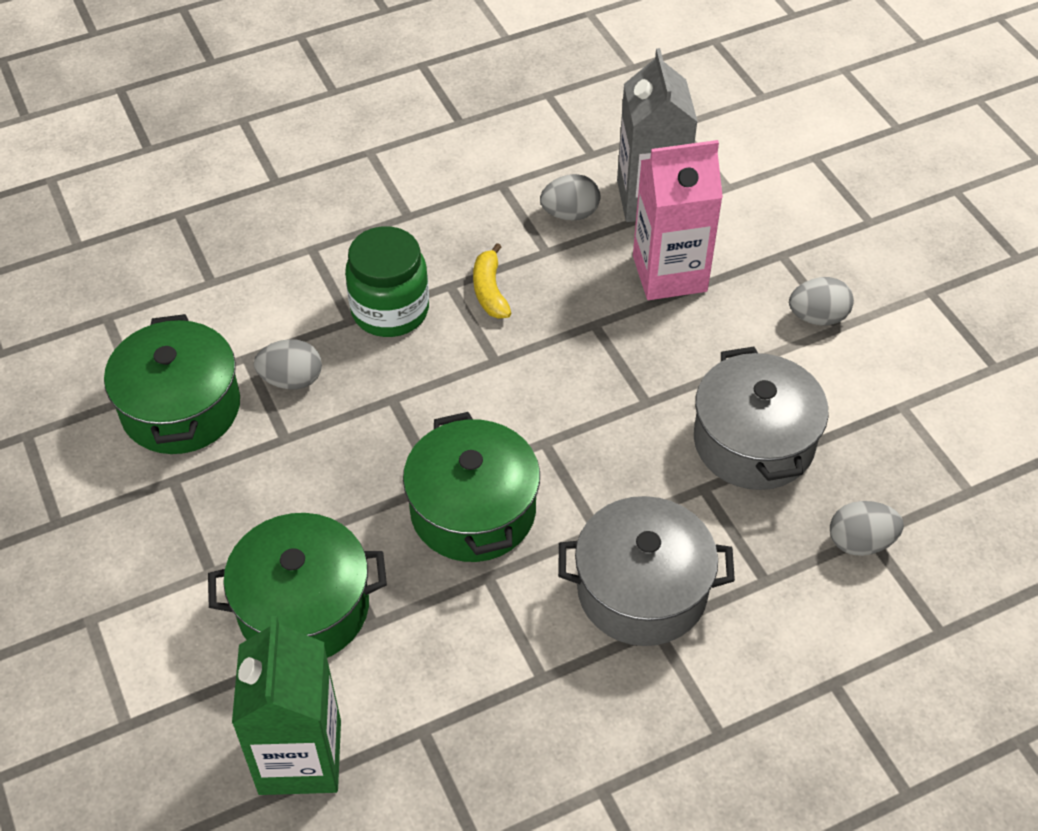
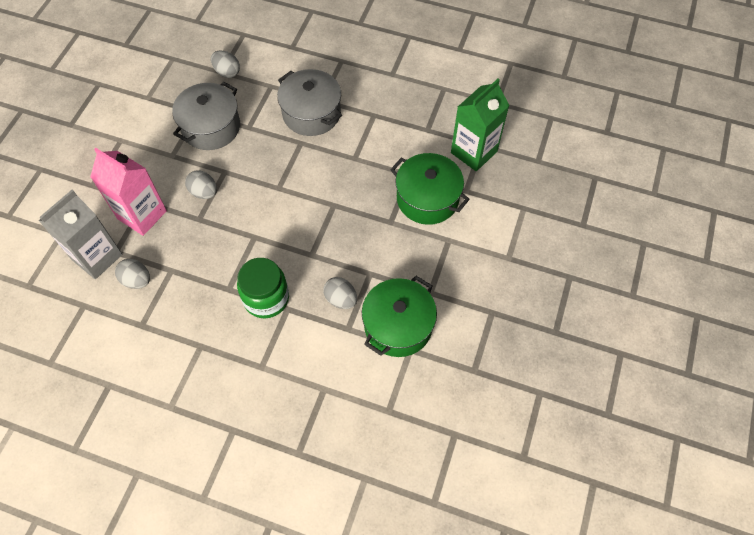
camera: 135 degrees left, 10 degrees up
(473, 510) = (333, 184): green pot -> none
(490, 291) = (217, 271): yellow banana -> none
(817, 317) = (121, 149): grey egg -> grey egg (204, 192)

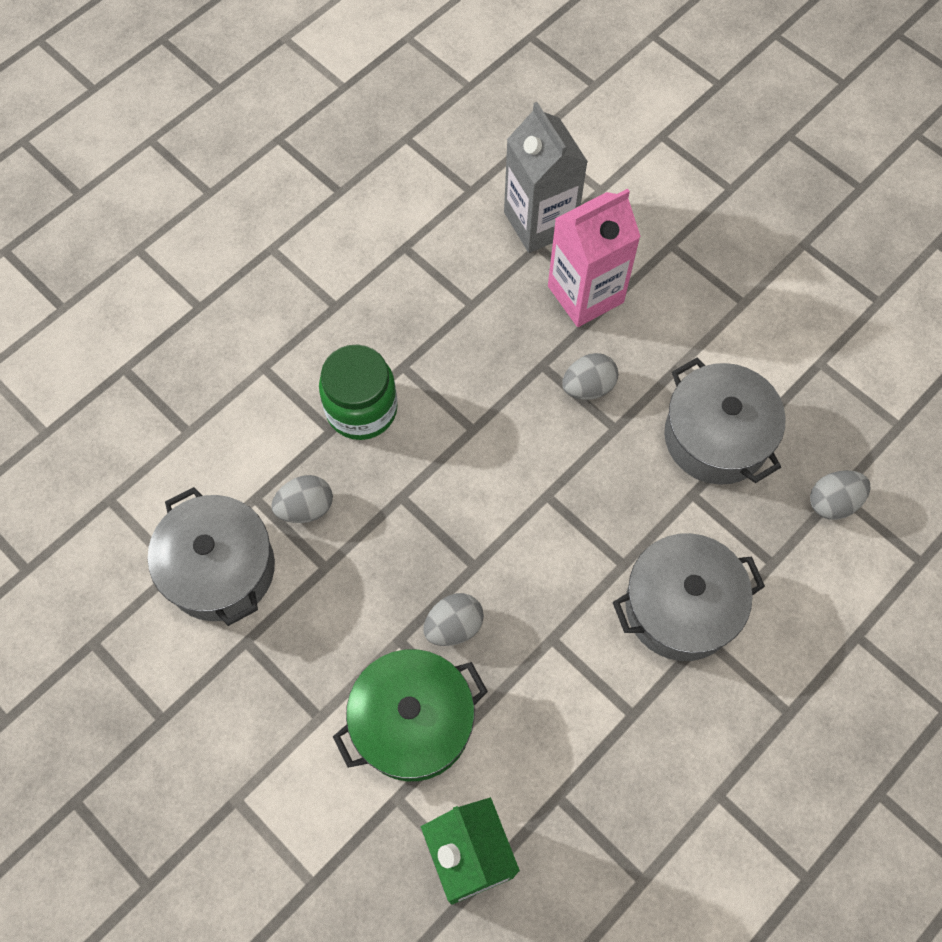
camera: 115 degrees right, 5 degrees up
(137, 280) = (477, 259): grey egg -> grey egg (454, 626)
(398, 325) = (220, 569): green pot -> grey pot

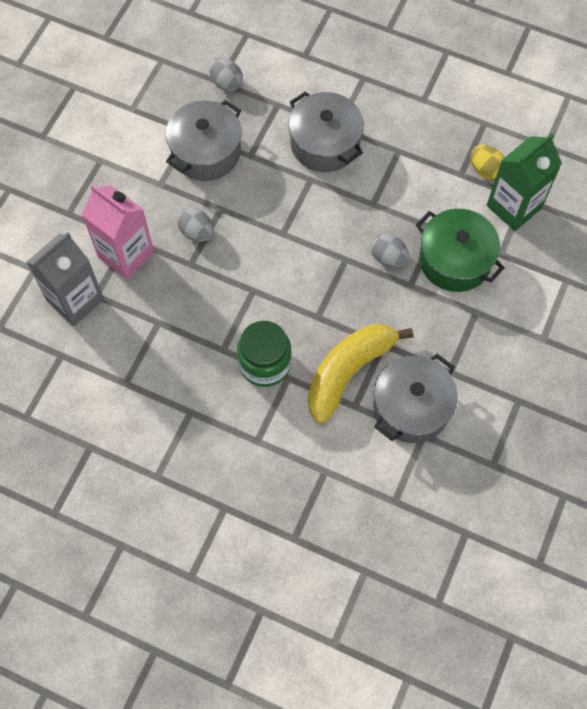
camera: 110 degrees left, 0 degrees up
(306, 507) = (348, 371): grey egg -> yellow banana
(552, 841) = (485, 170): none -> yellow egg

